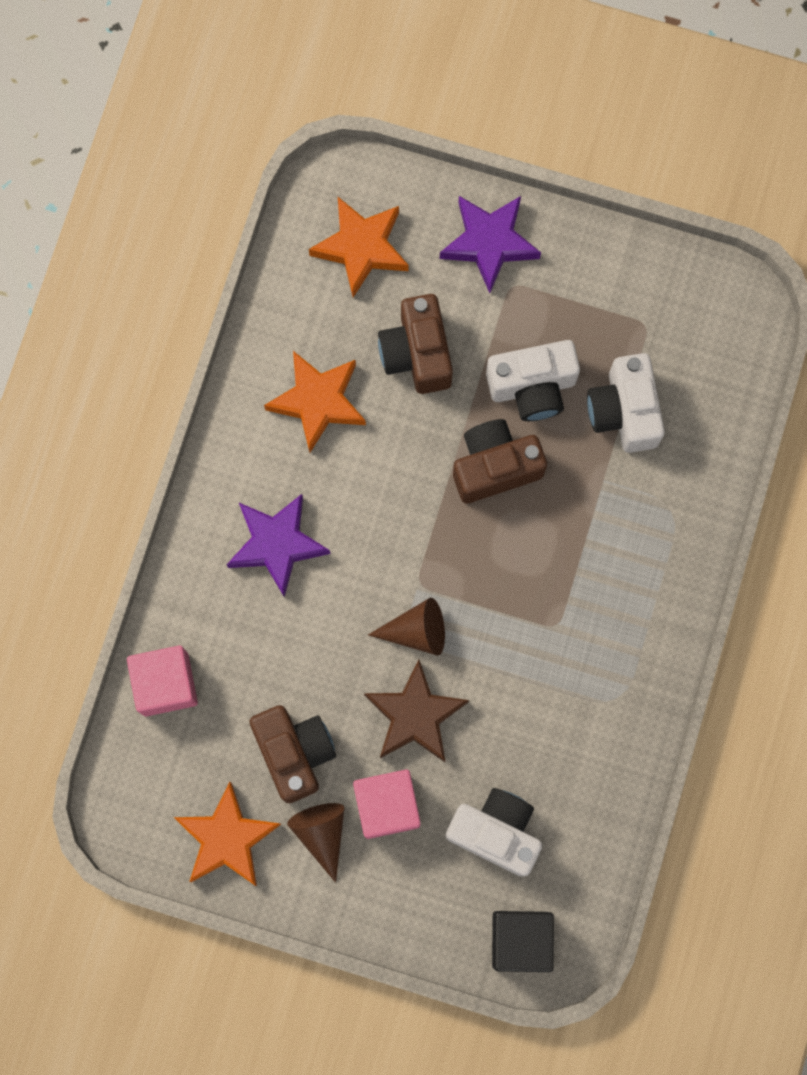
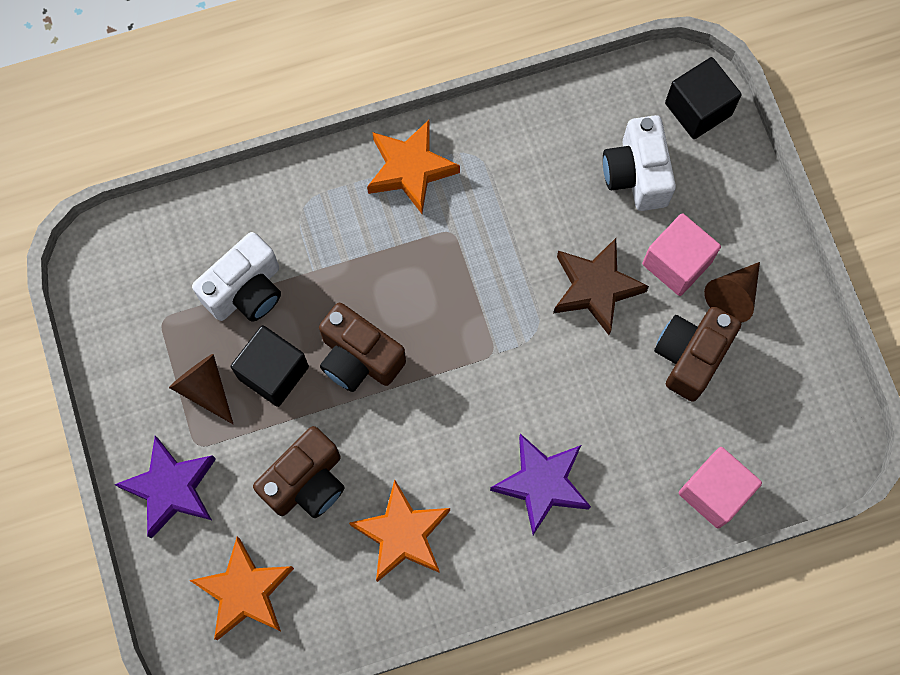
camera: 125 degrees left, 5 degrees down
(227, 838) = (790, 361): orange star -> orange star (410, 169)
(417, 631) = (531, 330): brown cone -> brown cone (205, 388)
(532, 387) = (273, 372): white camera -> black cube

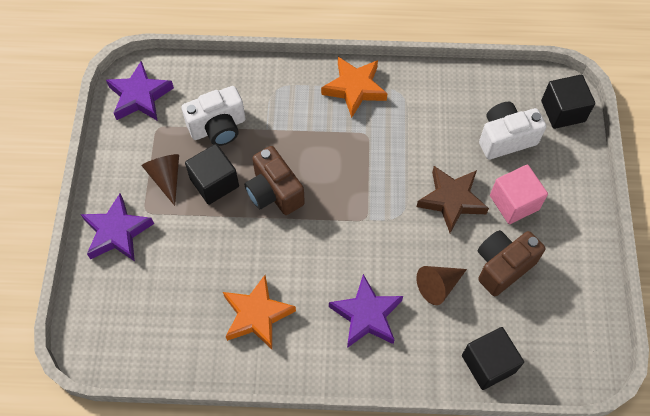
camera: 20 degrees right, 10 degrees down
(118, 282) = (140, 96): none -> purple star
(245, 592) = (136, 315): orange star -> none
(306, 482) = (207, 259): brown camera -> none
(636, 175) = (505, 138): white camera -> white camera turned 60 degrees clockwise
(714, 492) = (488, 364): pink cube -> black cube
(733, 296) = (547, 236): brown cone -> brown cone (438, 286)

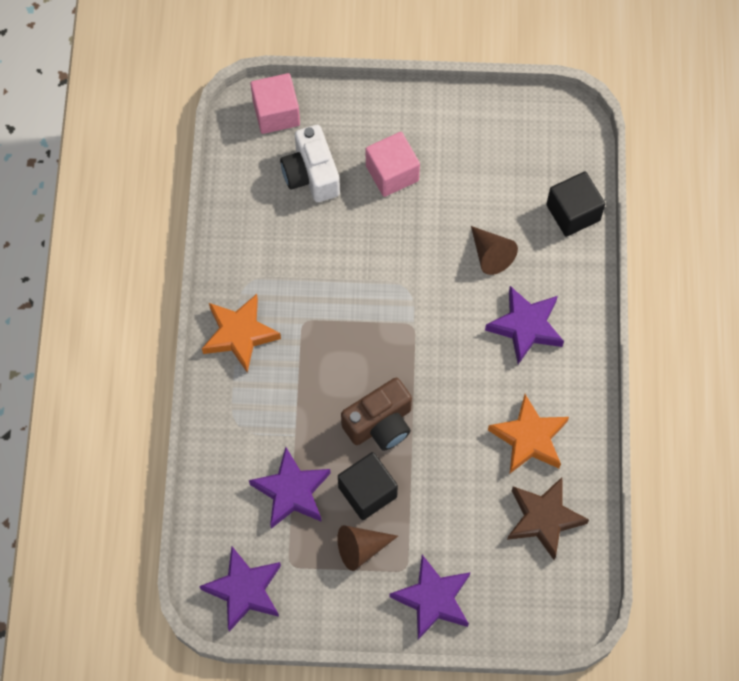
camera: 90 degrees left, 5 degrees up
(218, 127) = (292, 491): white camera -> purple star
(451, 200) = (389, 236): brown star -> brown star (543, 519)
(502, 266) = (467, 191): brown camera -> none
(563, 111) = (276, 113): black cube -> pink cube

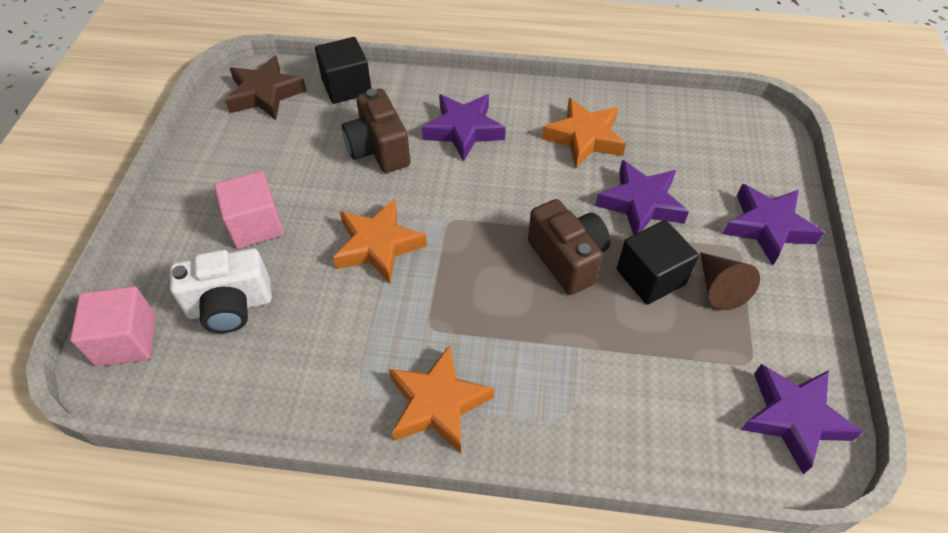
camera: 85 degrees left, 15 degrees down
(292, 491) = (655, 355): purple star -> purple star (641, 203)
(379, 272) = (378, 246): none -> orange star
(491, 255) = (378, 150): brown cone -> brown camera
(543, 519) = (668, 135): brown star -> brown star (265, 94)

